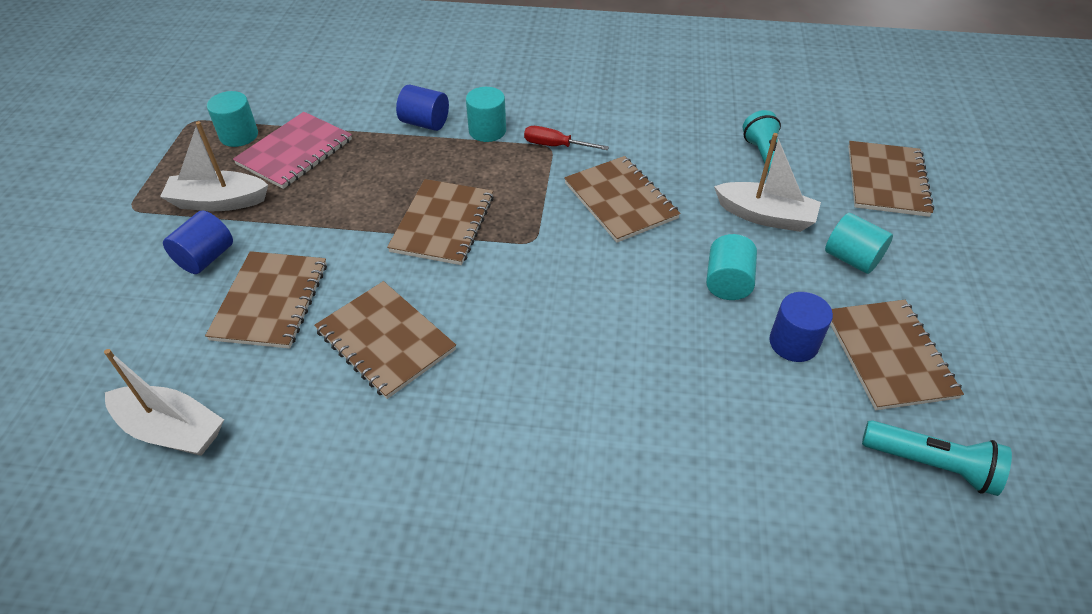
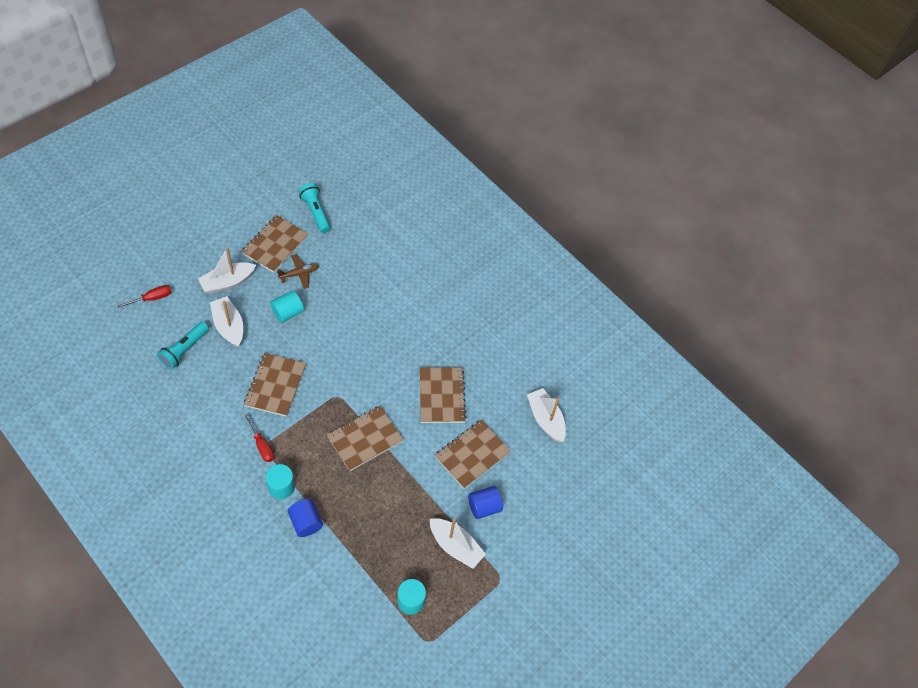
camera: 145 degrees left, 10 degrees up
(295, 152) = (391, 556): pink notebook -> none
(793, 343) = (299, 274): blue cylinder -> brown plane
(851, 258) = (227, 282): turquoise cylinder -> white boat
(886, 180) = (152, 298): brown notebook -> red screwdriver

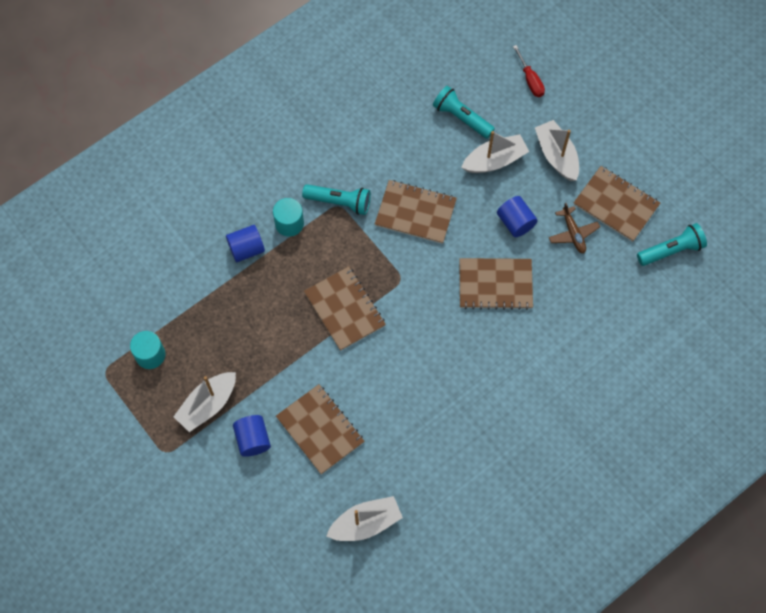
camera: 100 degrees right, 10 degrees up
(262, 446) = (339, 202): red screwdriver -> turquoise flashlight
(288, 313) = (515, 222): turquoise cylinder -> blue cylinder
(441, 396) = (400, 397): brown notebook -> brown notebook (495, 284)

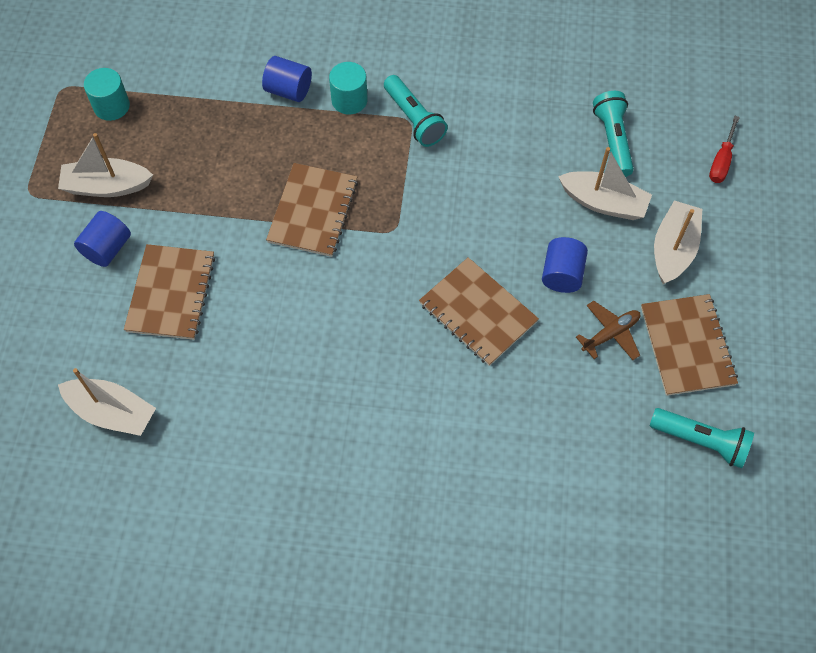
camera: 45 degrees right, 5 degrees down
(415, 213) = (473, 185): brown notebook -> none
(573, 233) = (610, 334): brown plane -> brown plane turned 150 degrees counterclockwise

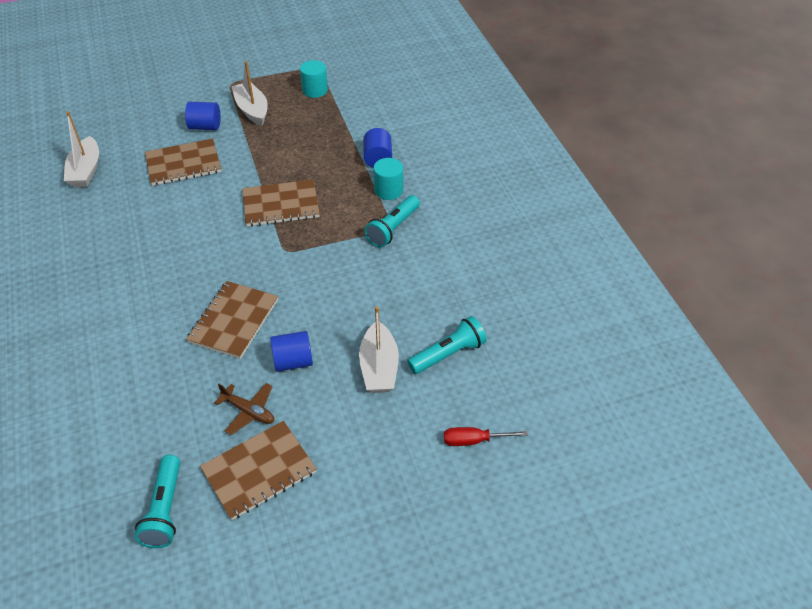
camera: 65 degrees right, 15 degrees down
(673, 249) = (356, 431): white boat -> none

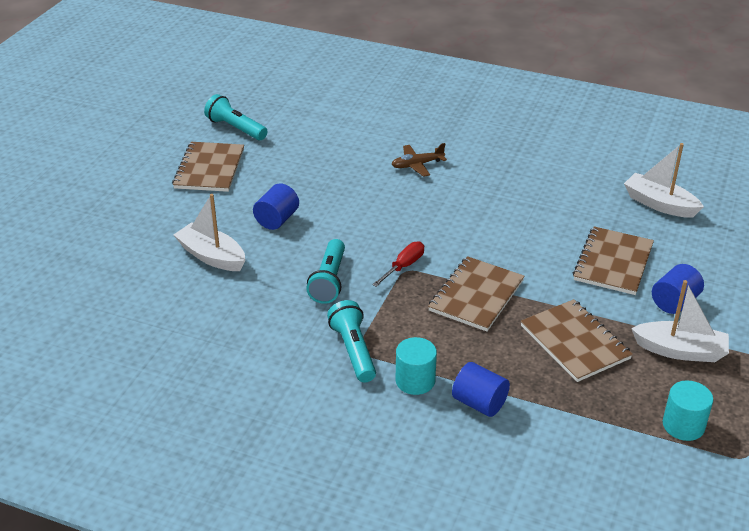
camera: 130 degrees right, 10 degrees down
(234, 321) = (357, 210): brown notebook -> brown notebook (575, 342)
(248, 411) = (261, 183): brown plane -> brown plane (417, 165)
(448, 354) = (170, 298): turquoise flashlight -> turquoise flashlight (329, 280)
(473, 440) = (87, 265): red screwdriver -> red screwdriver (404, 266)

